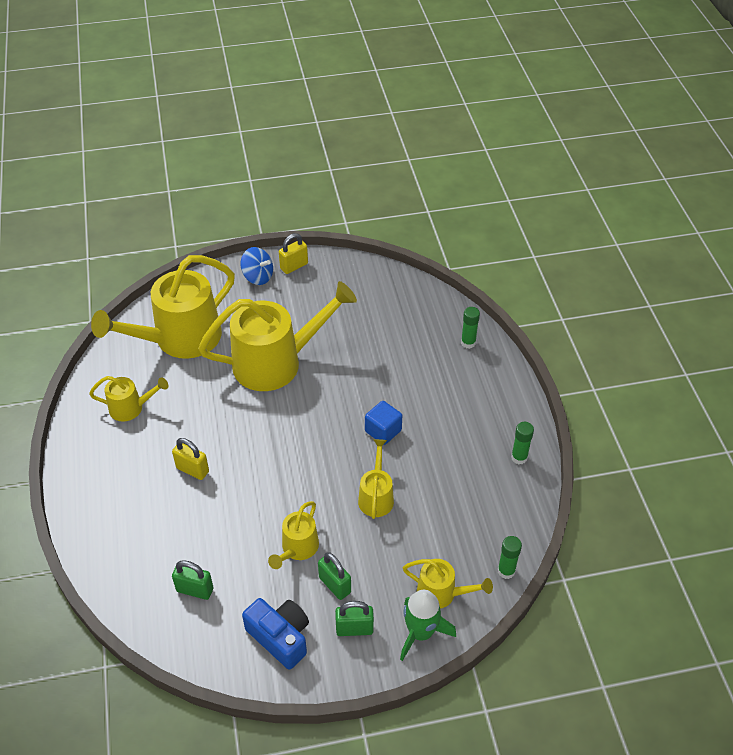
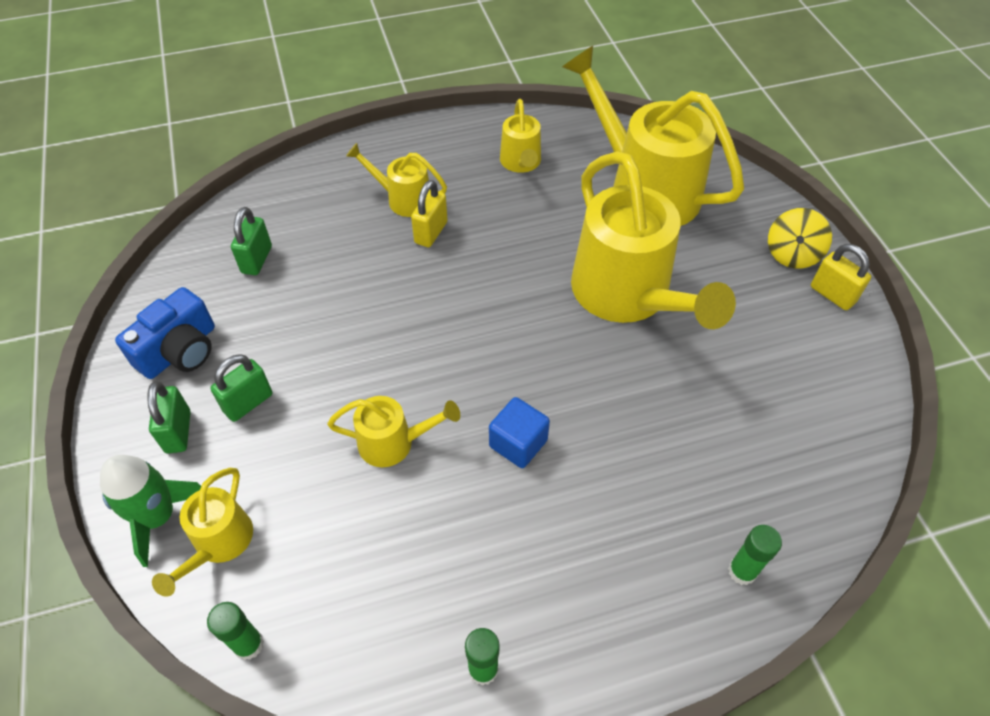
camera: 85 degrees right, 5 degrees up
(258, 277) = (792, 254): blue spinning top -> yellow spinning top
(297, 549) = (307, 354): yellow watering can -> yellow watering can (403, 199)

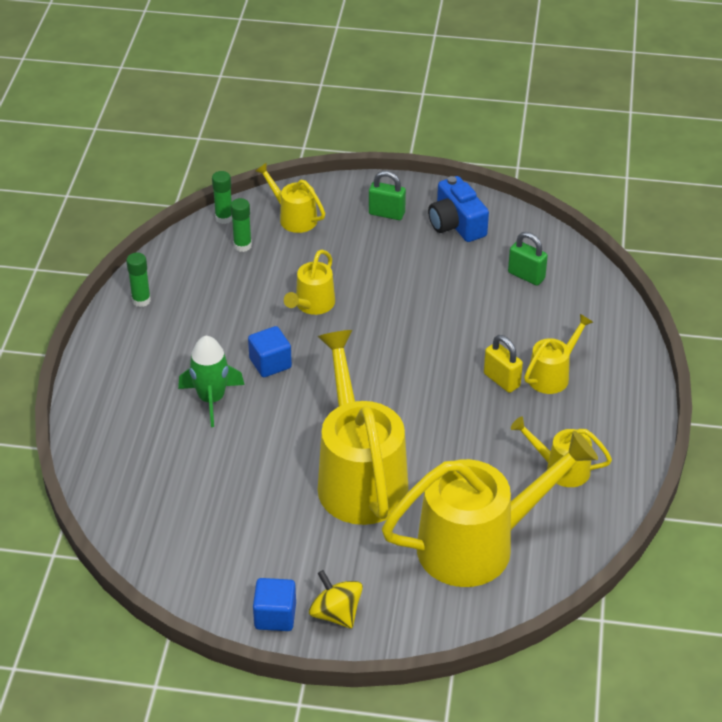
camera: 115 degrees right, 10 degrees down
(158, 516) = (329, 197): green rocket -> green rocket (212, 399)
(248, 403) = (390, 247): green padlock -> none
(628, 296) = (358, 476): yellow watering can -> yellow watering can turned 75 degrees clockwise
(742, 571) = (106, 434): green glue stick -> green glue stick (242, 246)
(832, 295) = (275, 616): yellow padlock -> blue cube

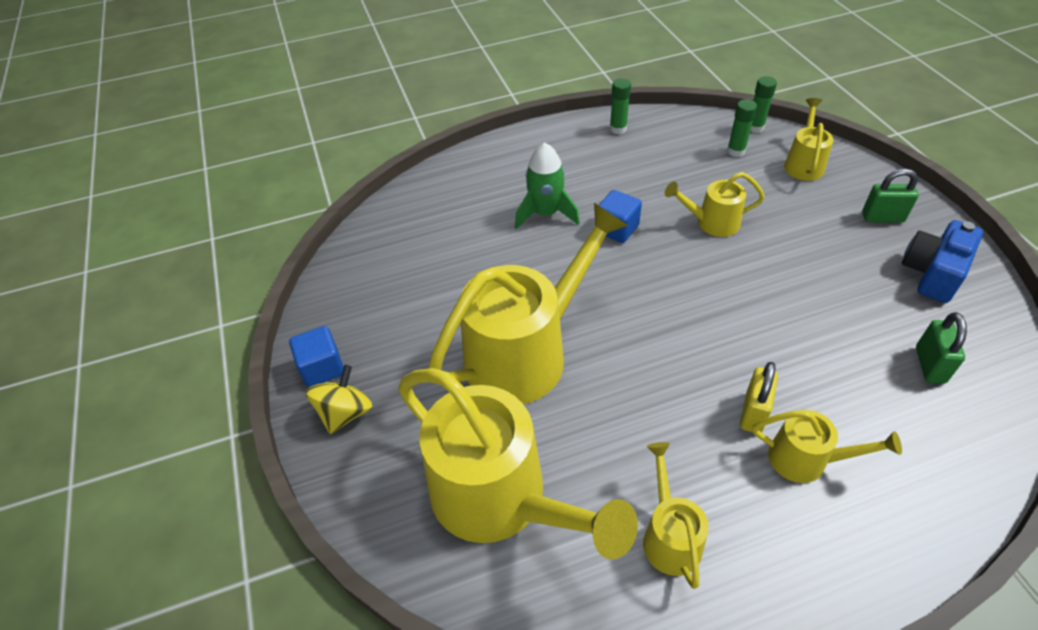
camera: 65 degrees right, 5 degrees up
(386, 213) = (882, 217): green padlock -> green padlock turned 75 degrees counterclockwise

